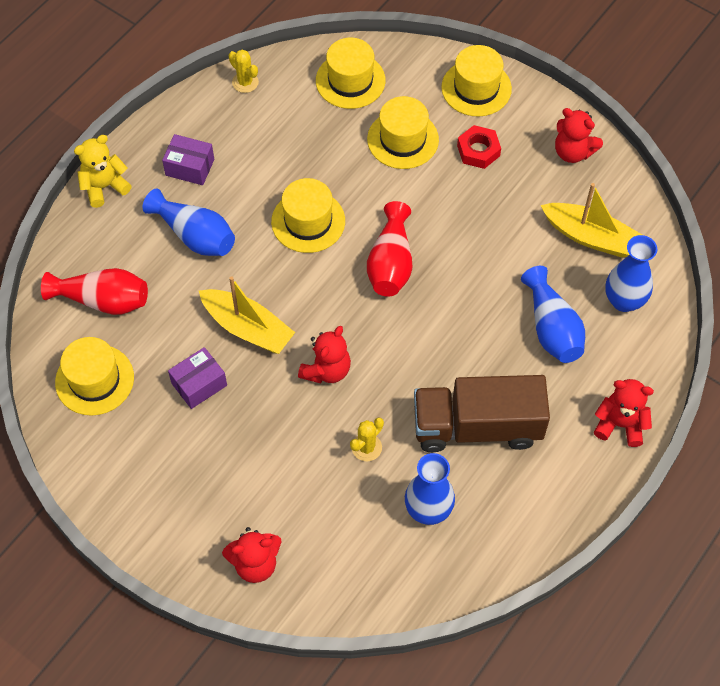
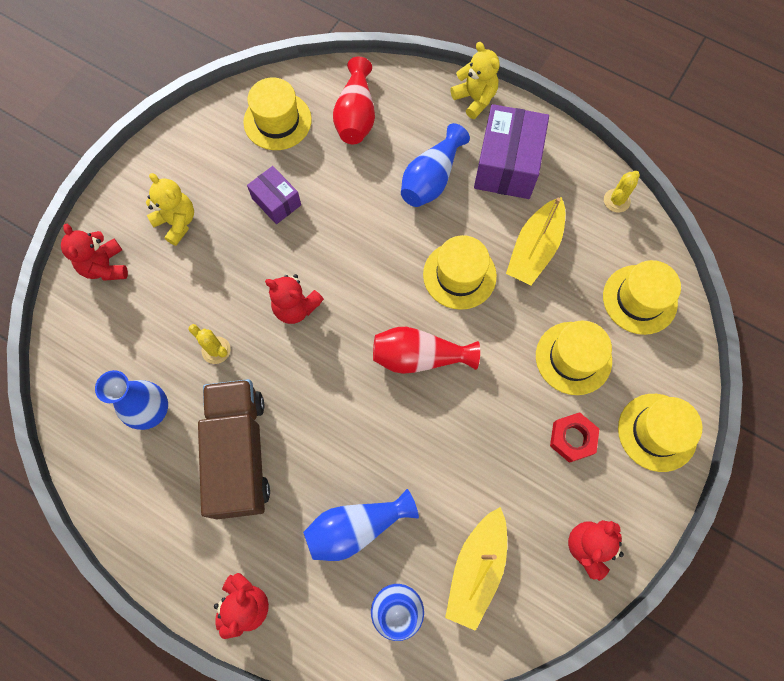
camera: 85 degrees right, 10 degrees up
(190, 167) = (507, 165): purple box -> purple box, size x1.75
(210, 487) = (177, 222): none -> yellow teddy bear
(248, 328) = (336, 234): yellow boat -> yellow boat (534, 249)

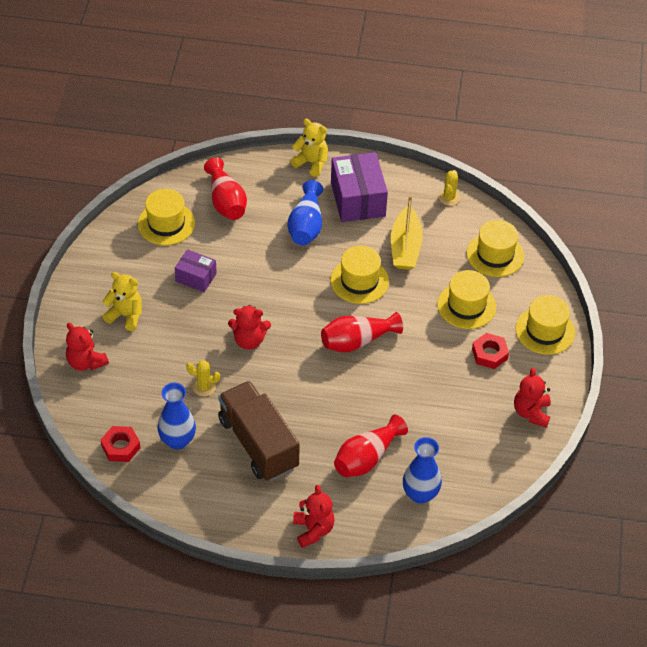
camera: 25 degrees left, 20 degrees down
(86, 394) = (120, 447): none -> red nut
(356, 527) = (367, 458): blue vase -> red vase
(476, 569) = (462, 452): yellow boat -> none

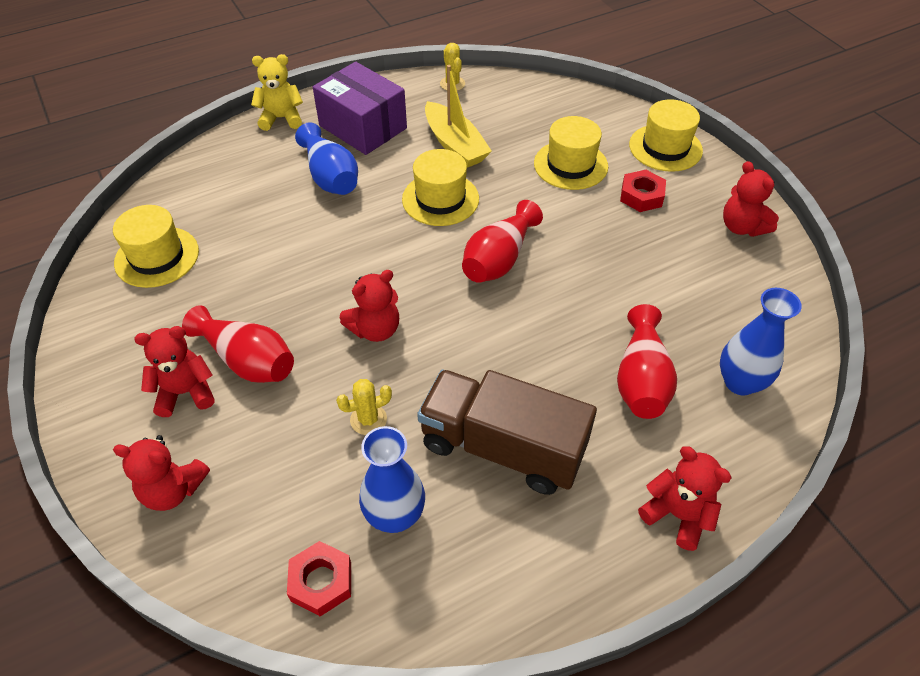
camera: 35 degrees left, 0 degrees up
(125, 315) = (185, 392): yellow teddy bear -> red teddy bear
(196, 277) = (245, 295): purple box -> none
(226, 201) = (214, 198): red vase -> red vase (248, 360)
(495, 254) = (547, 109): yellow hat -> none

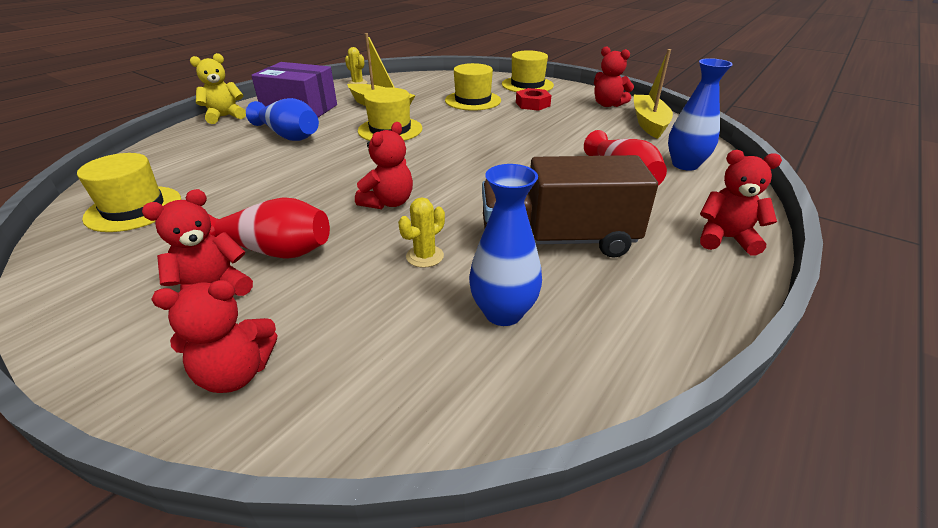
camera: 25 degrees left, 15 degrees down
(321, 582) = (469, 391): red nut -> none
(499, 259) = (460, 147): red vase -> none
(764, 285) = (648, 123): none -> yellow boat

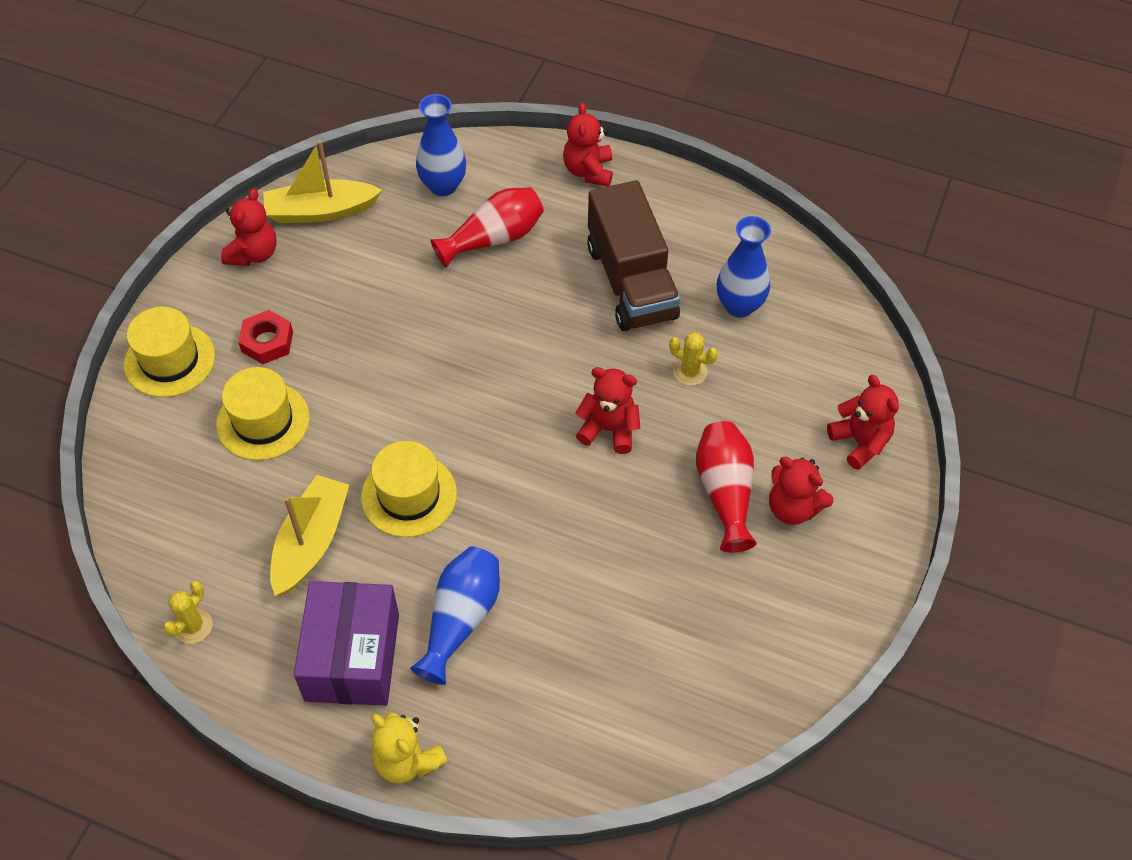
camera: 105 degrees left, 20 degrees up
(134, 208) = (703, 674): yellow hat -> none

